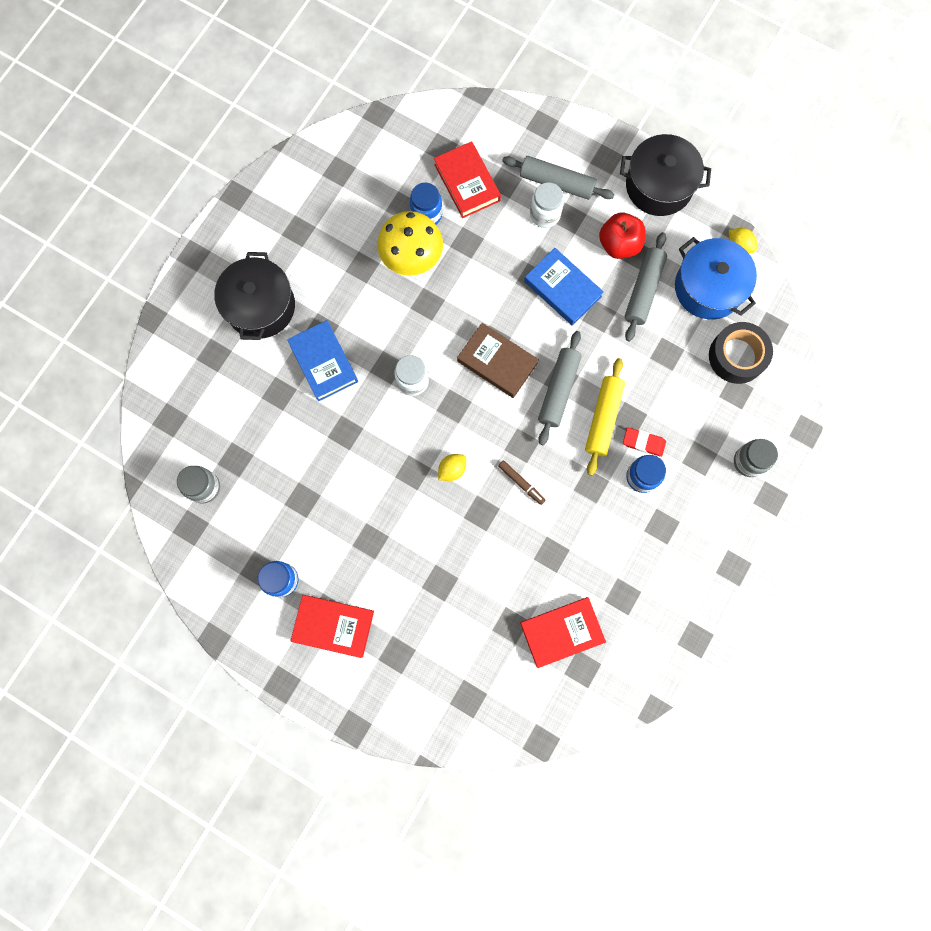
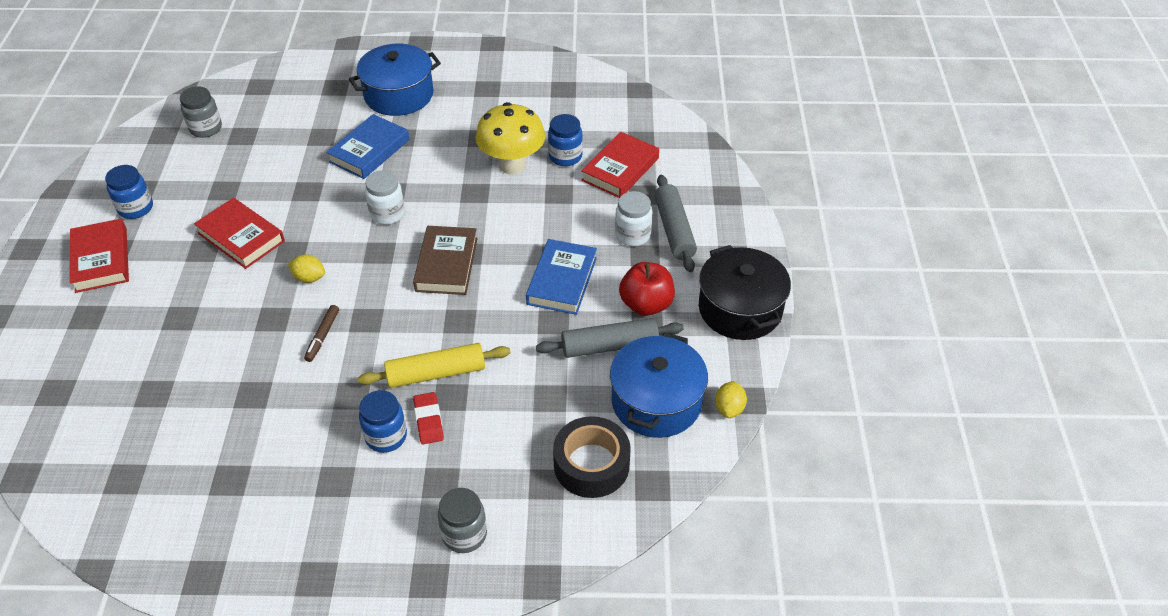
camera: 60 degrees right, 30 degrees down
(261, 306) = (399, 95): black pot -> blue pot
(558, 390) = (446, 323): grey rolling pin -> none
(561, 632) = (163, 440): red book -> red book (241, 237)

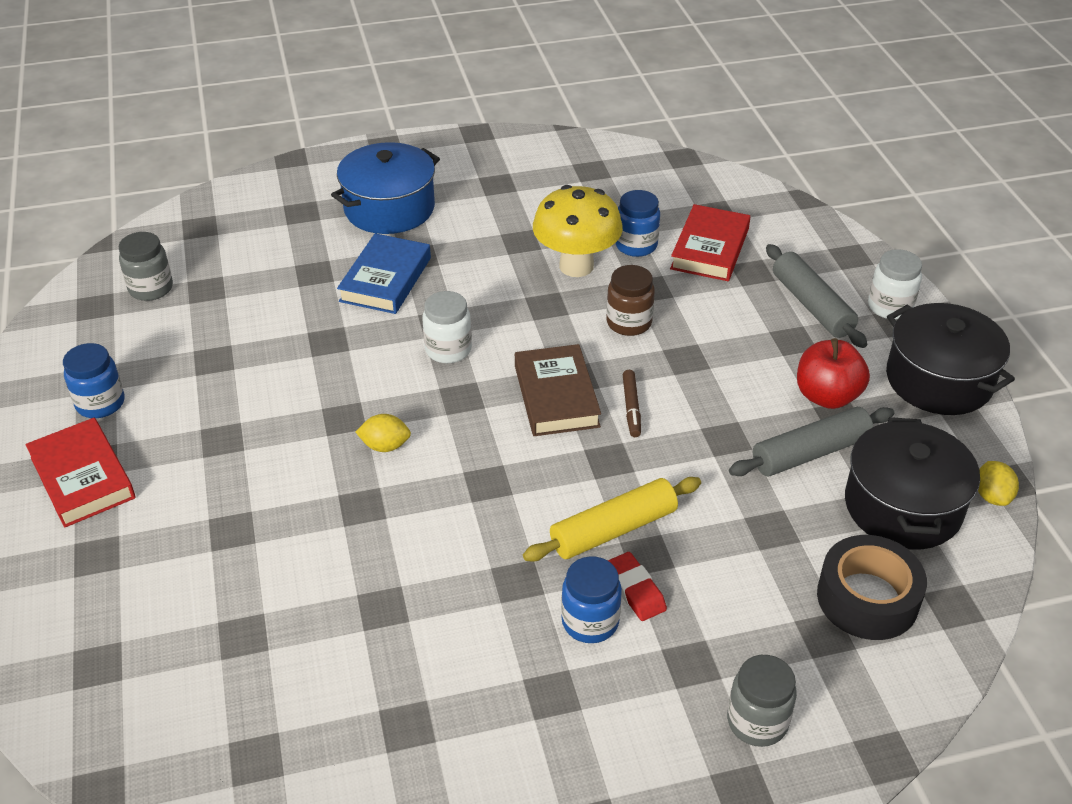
camera: 15 degrees left, 5 degrees down
(241, 237) = (267, 413): red book -> none
(322, 336) = (440, 514): brown marker -> brown marker (631, 408)
(528, 218) = (629, 323): none -> brown jar
(562, 281) = (710, 388): blue book -> none
(632, 235) = (766, 320): white jar -> white jar (890, 307)
(656, 401) = (902, 506): blue pot -> black pot

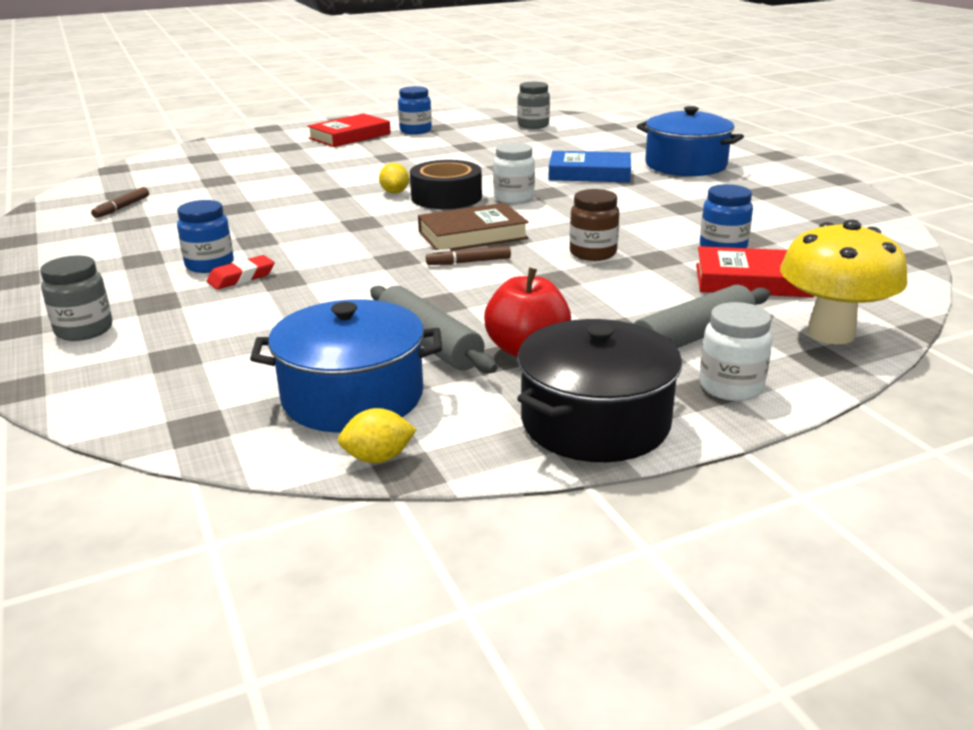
camera: 80 degrees right, 15 degrees down
(330, 746) = (122, 208): none -> brown marker
(576, 266) = (664, 228): yellow mushroom -> yellow mushroom (830, 333)
(613, 530) = (311, 266): yellow rolling pin -> none
(867, 598) = (216, 377): black tape -> black tape (446, 197)
(902, 506) = (353, 396): black pot -> blue pot

